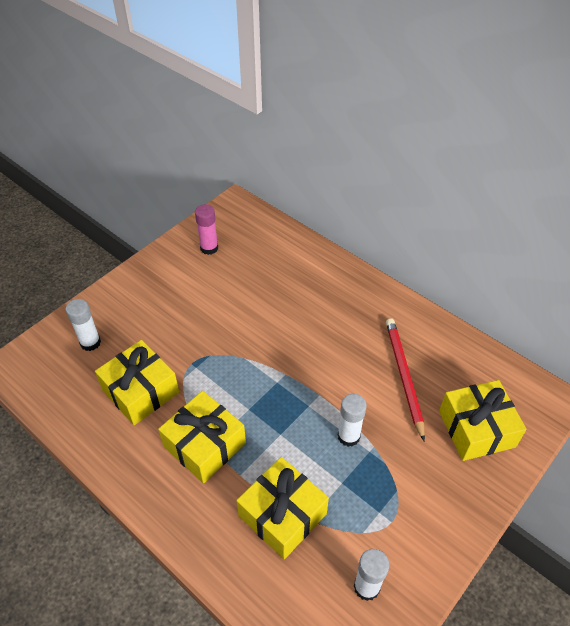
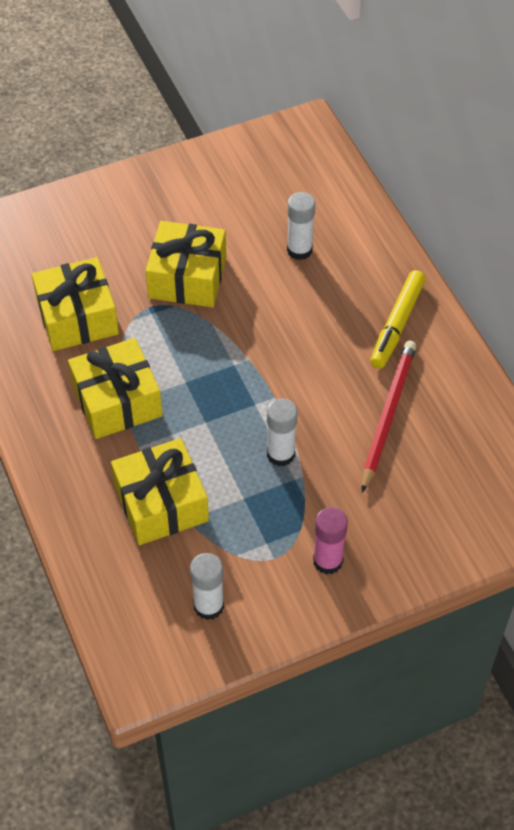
camera: 25 degrees right, 5 degrees up
(90, 342) = (48, 242): white glue stick -> white glue stick (299, 250)
(209, 248) = (242, 174): pink glue stick -> pink glue stick (328, 561)
(371, 311) = (397, 324): none -> yellow marker
(476, 429) = (436, 505): yellow gift -> yellow gift (187, 277)

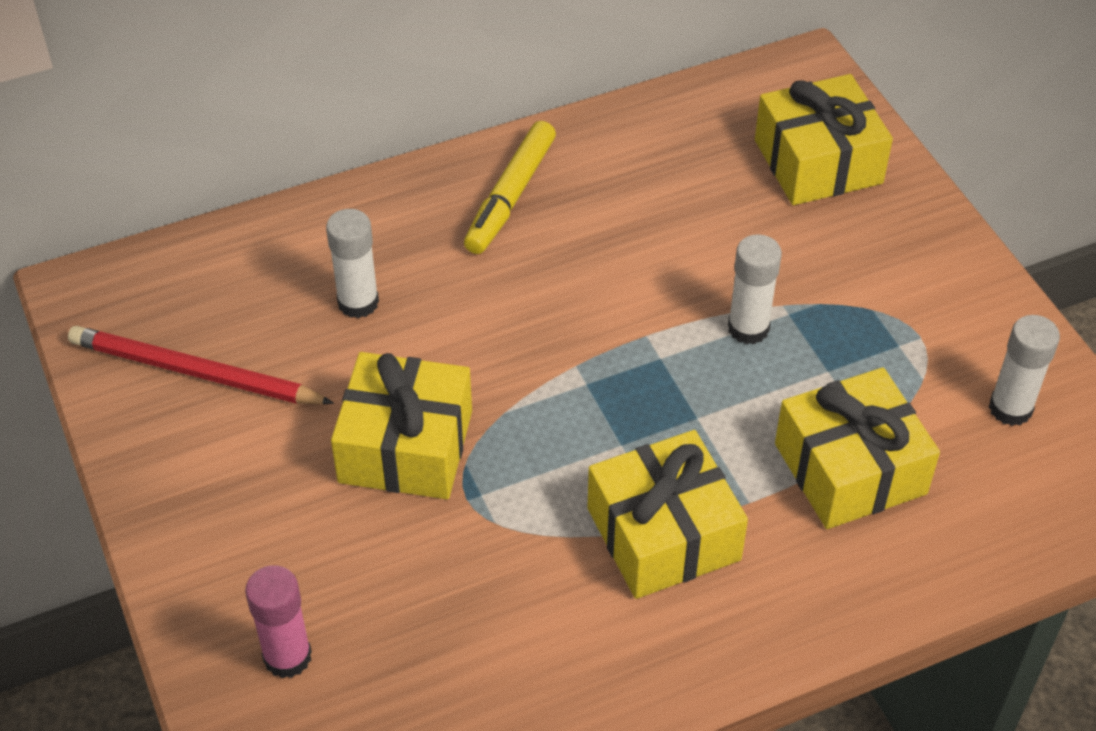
camera: 90 degrees left, 5 degrees down
(77, 317) = (486, 601): yellow gift -> yellow gift (818, 161)
(328, 561) = (916, 280): pink glue stick -> pink glue stick (287, 657)
(387, 415) = (671, 212): red pencil -> red pencil (195, 372)
(397, 324) = (510, 196): yellow marker -> yellow marker turned 90 degrees clockwise

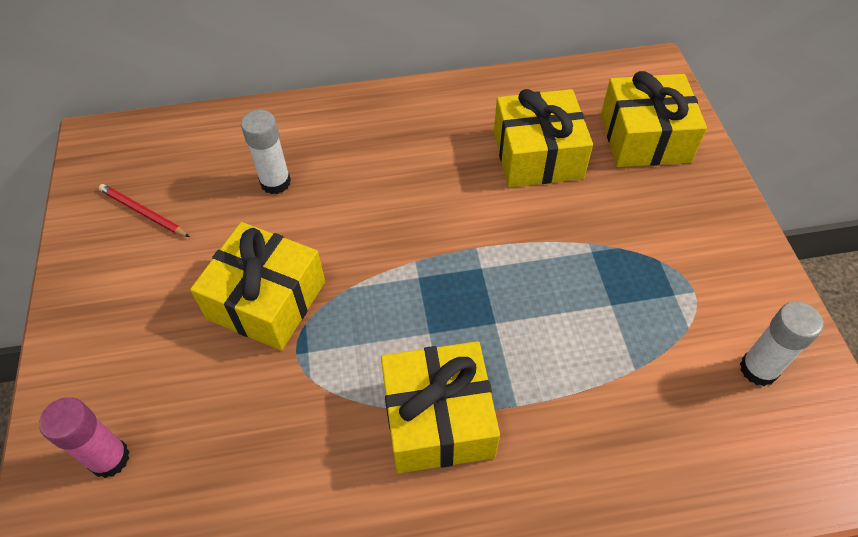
camera: 15 degrees right, 5 degrees up
(195, 372) = (143, 212): red pencil -> red pencil, size x0.58
(510, 196) = (410, 124): yellow marker -> none
(748, 328) = (556, 257): white glue stick -> none
(850, 469) = (608, 394): yellow gift -> yellow gift (537, 155)

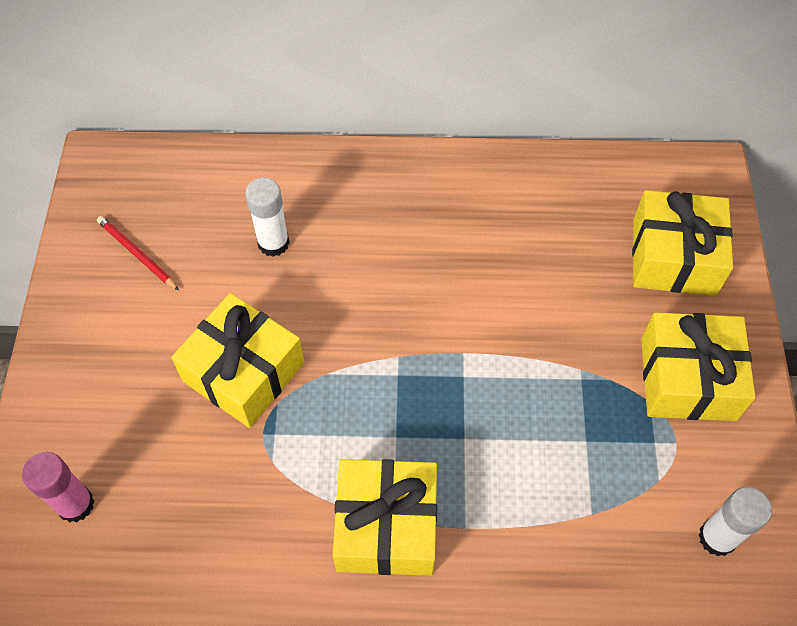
camera: 10 degrees right, 5 degrees up
(537, 155) = (552, 258): yellow gift -> yellow gift (687, 379)

